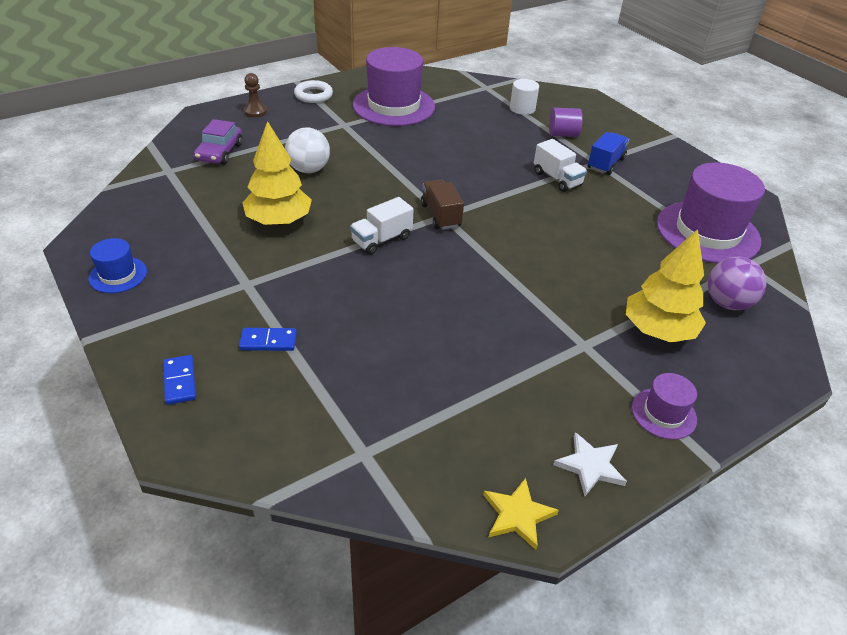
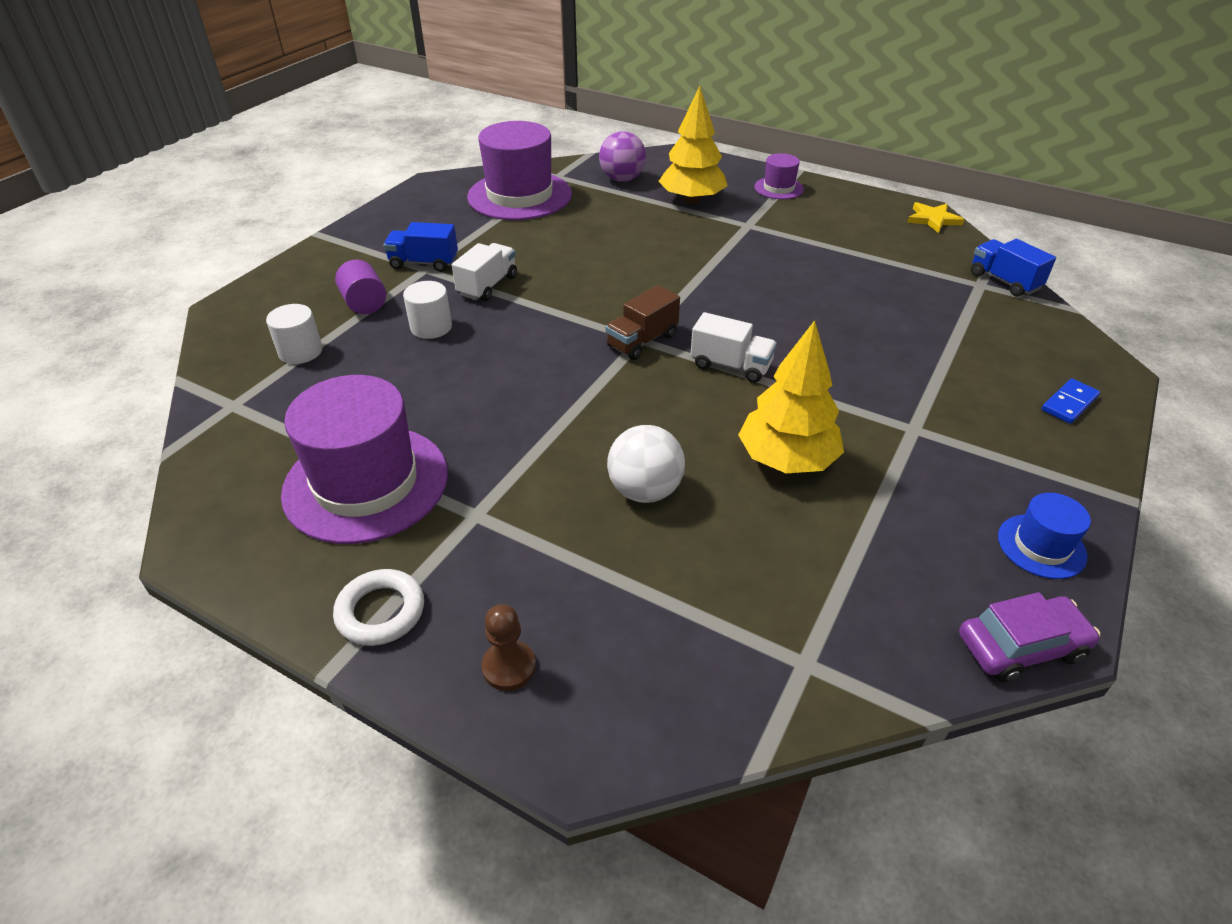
camera: 115 degrees left, 0 degrees up
(220, 152) = (691, 628): purple car -> purple car (1021, 646)
(268, 341) = (958, 375): blue domino -> none
(353, 479) = (1004, 281): none -> blue truck
(518, 148) = (431, 327): none -> white cylinder
(590, 466) = (860, 204): white star -> none

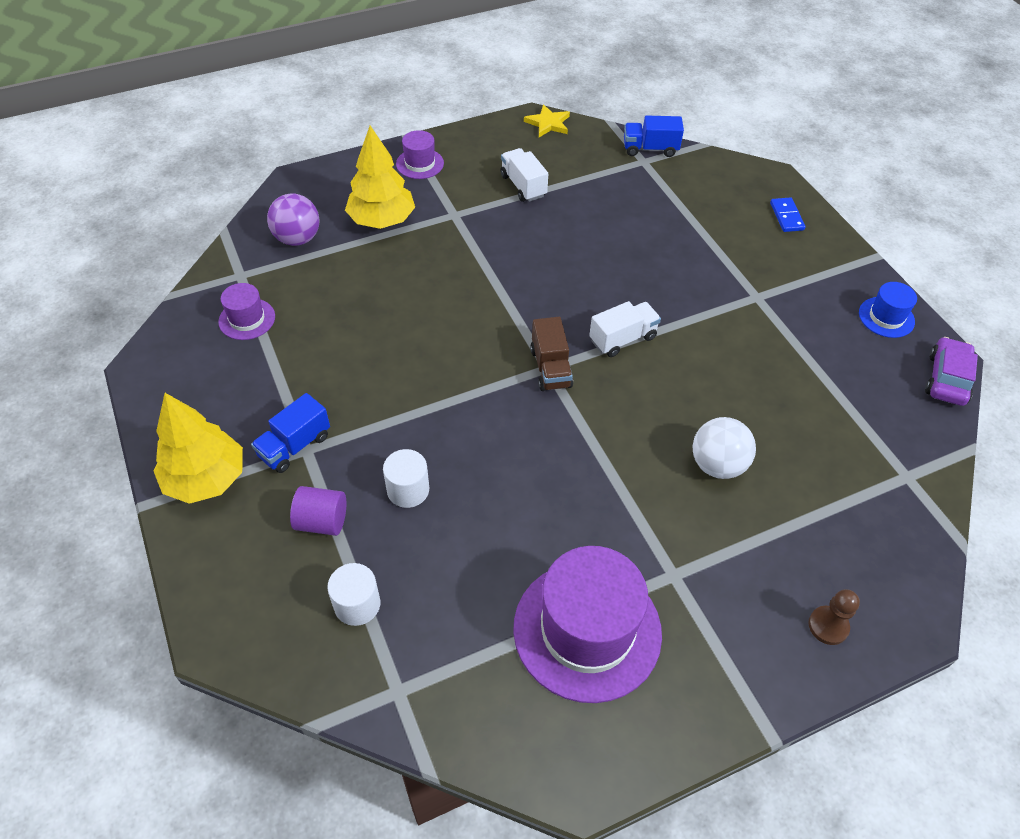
camera: 55 degrees left, 10 degrees up
(381, 612) = (735, 679): white ring -> none
(487, 286) = (380, 420): white truck -> white truck (523, 186)
(519, 196) = (247, 319): purple hat -> purple hat, size x0.48
(786, 460) = (740, 375): yellow tree -> yellow tree (206, 479)

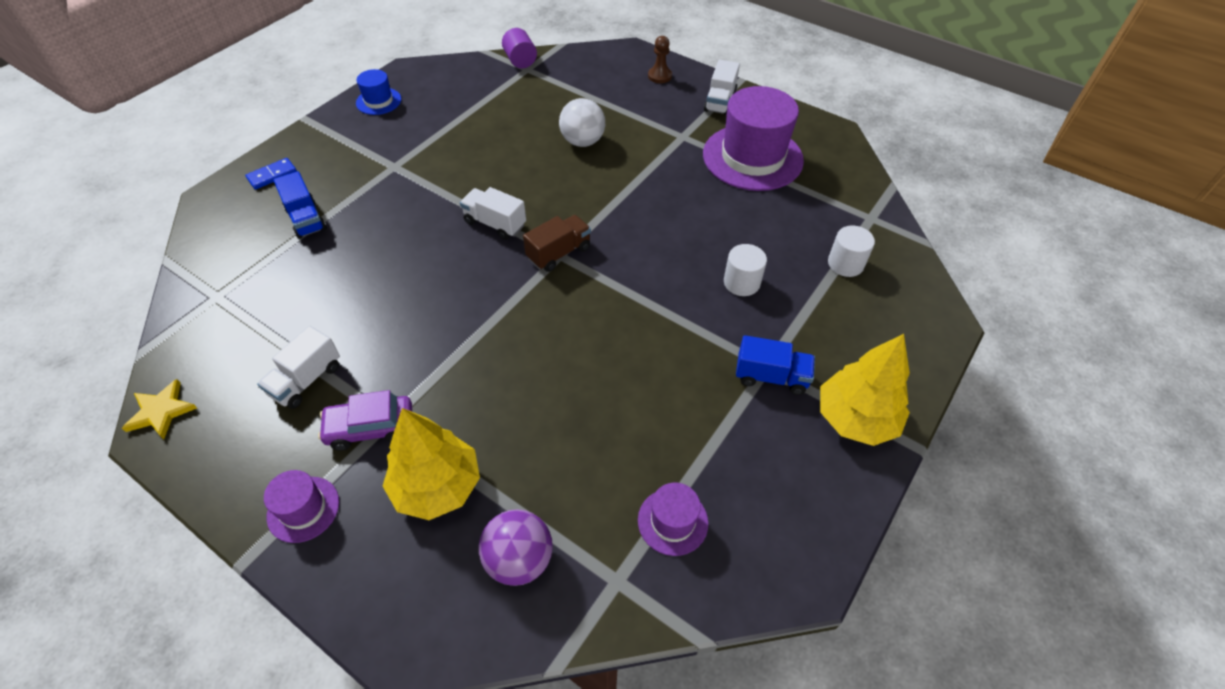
camera: 120 degrees left, 0 degrees up
(322, 521) = (812, 317): purple cylinder -> purple cylinder (520, 61)
(650, 149) = (189, 298): blue truck -> blue truck (306, 219)
(728, 669) = (720, 102): none -> white truck
(947, 379) = (427, 67): purple car -> purple car (370, 427)

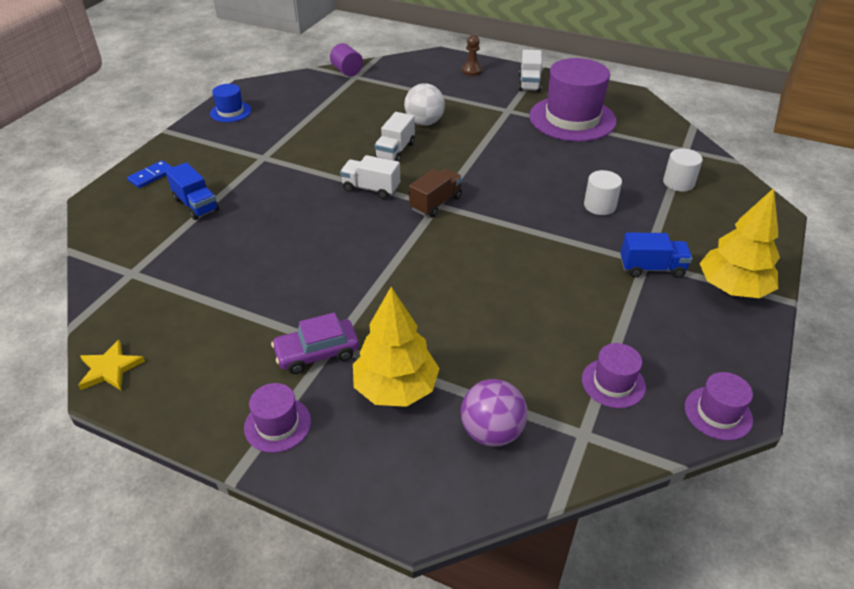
camera: 10 degrees left, 10 degrees down
(306, 380) = (243, 325): white truck -> white truck (395, 151)
(776, 582) = (718, 413): none -> purple hat

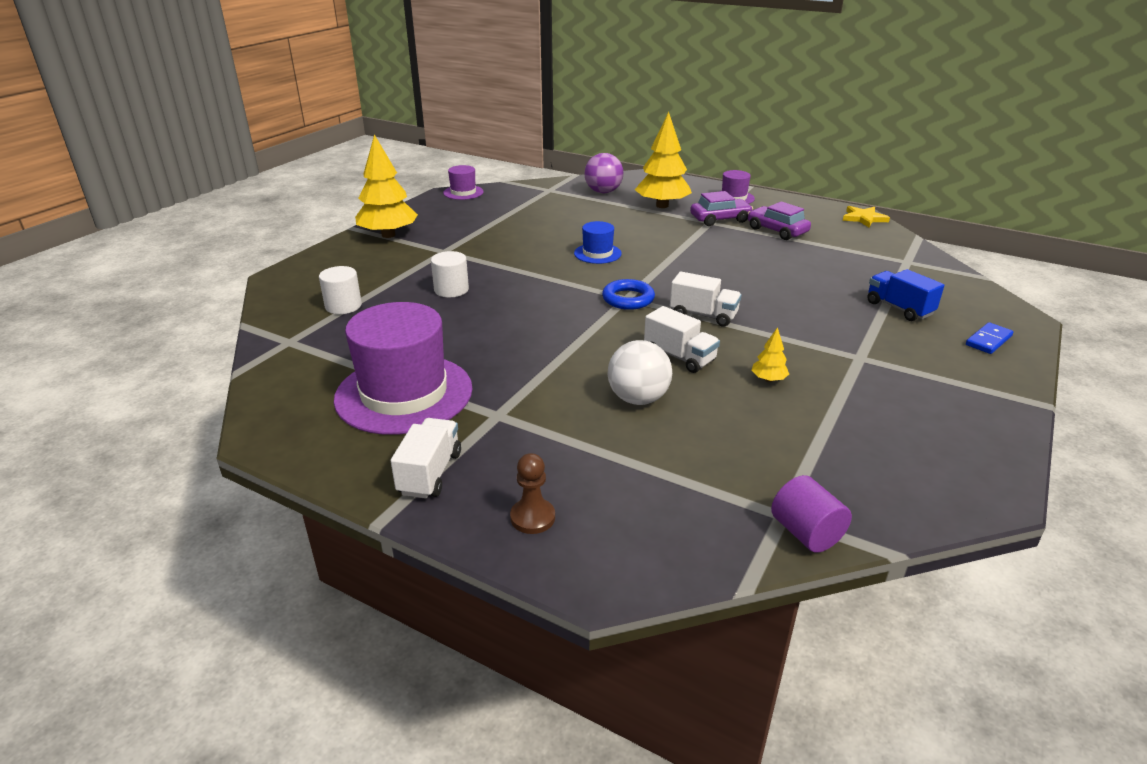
camera: 175 degrees left, 10 degrees down
(230, 112) = (974, 436): blue hat -> blue hat (597, 253)
(249, 328) = (777, 230): none -> purple car
(337, 138) = (768, 379): none -> yellow tree
(395, 151) = (679, 357): white truck -> white truck turned 105 degrees clockwise
(436, 203) = (628, 299): brown truck -> blue ring
(613, 383) = (519, 203): purple hat -> none
(651, 268) = (442, 247): blue truck -> none

